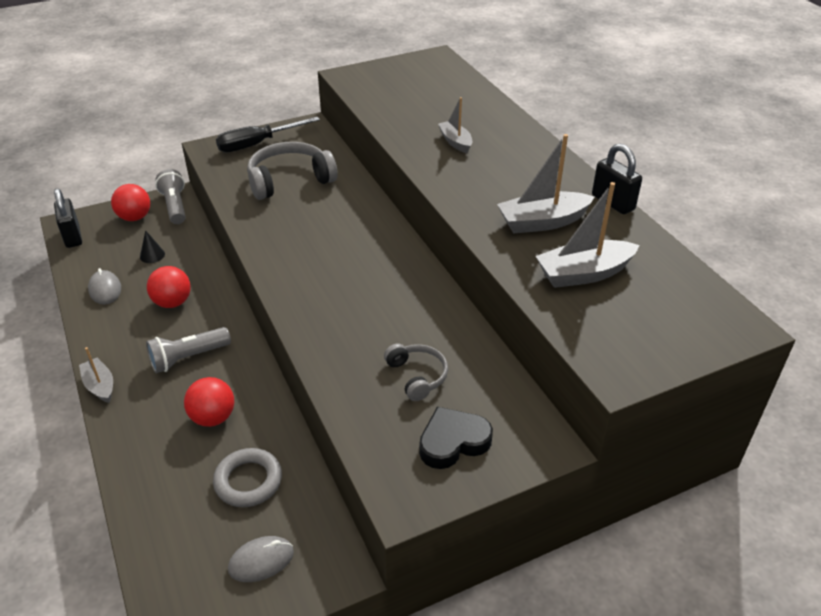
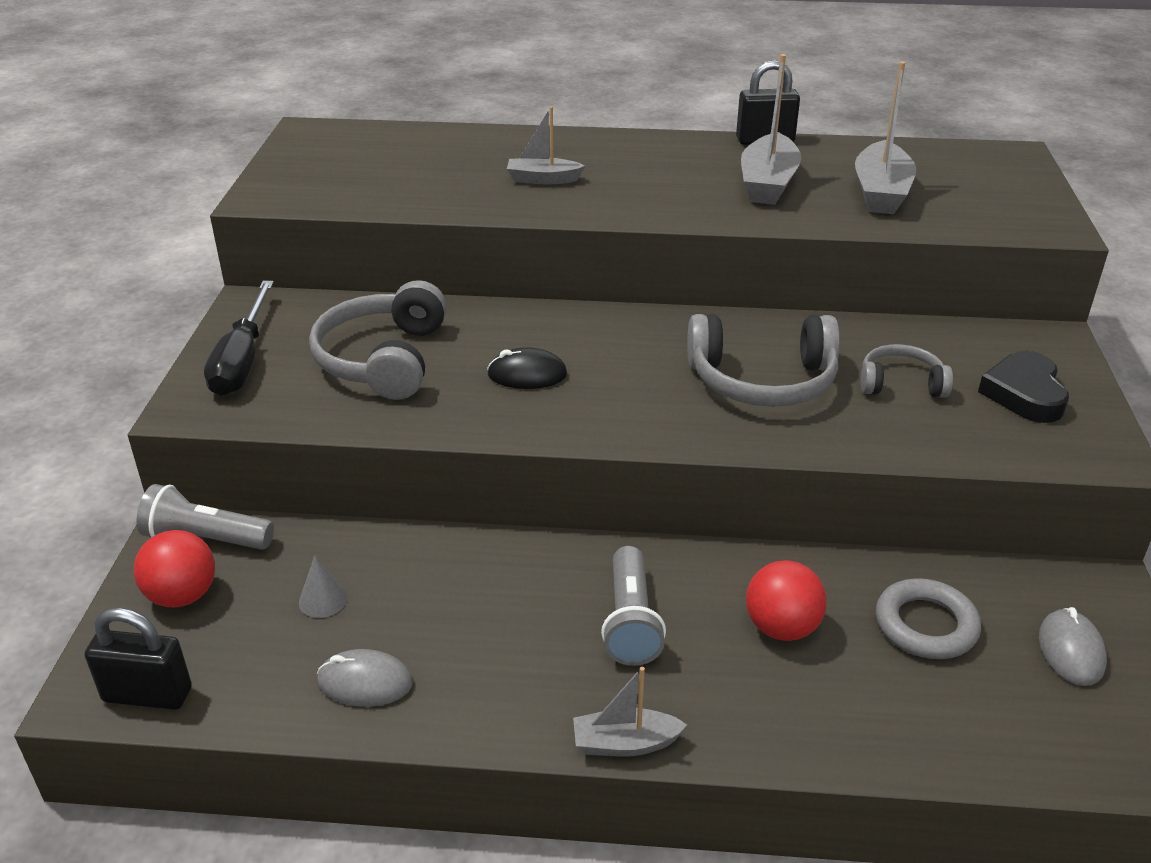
camera: 60 degrees left, 5 degrees down
(152, 255) = (323, 600): black cone -> grey cone
(173, 302) = (478, 606): red ball -> none
(311, 228) = (527, 374): none -> black mouse
(372, 314) = (762, 380): none -> grey headphones

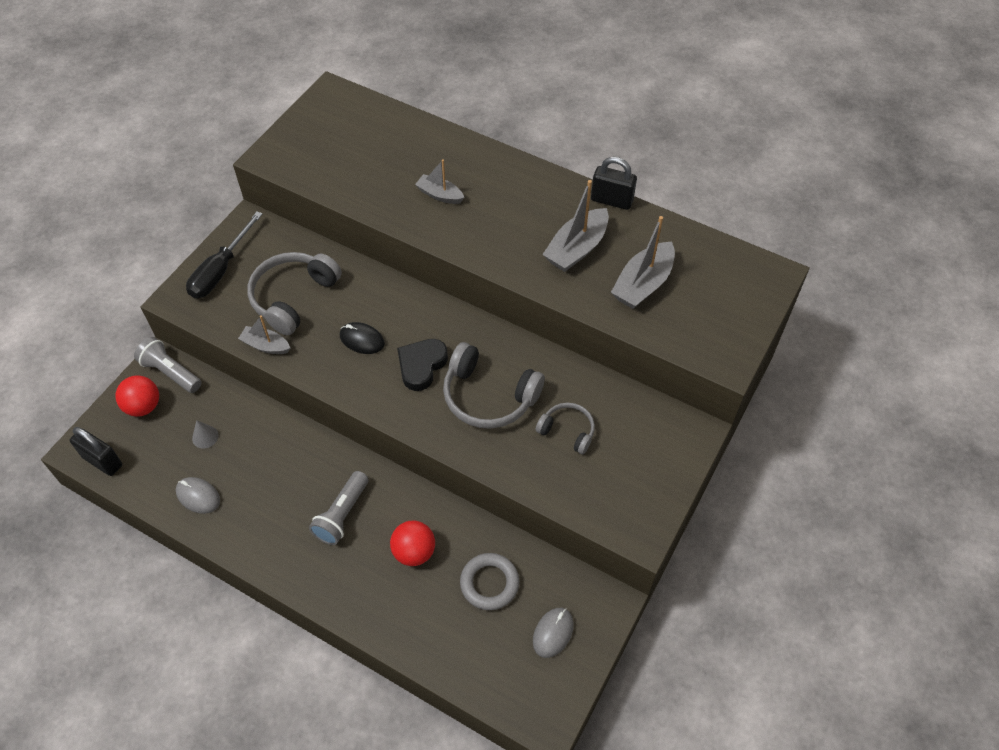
camera: 25 degrees right, 20 degrees up
(625, 743) = (293, 584): grey boat -> grey boat (266, 345)
(1024, 394) = (634, 469): black heart -> black heart (421, 366)

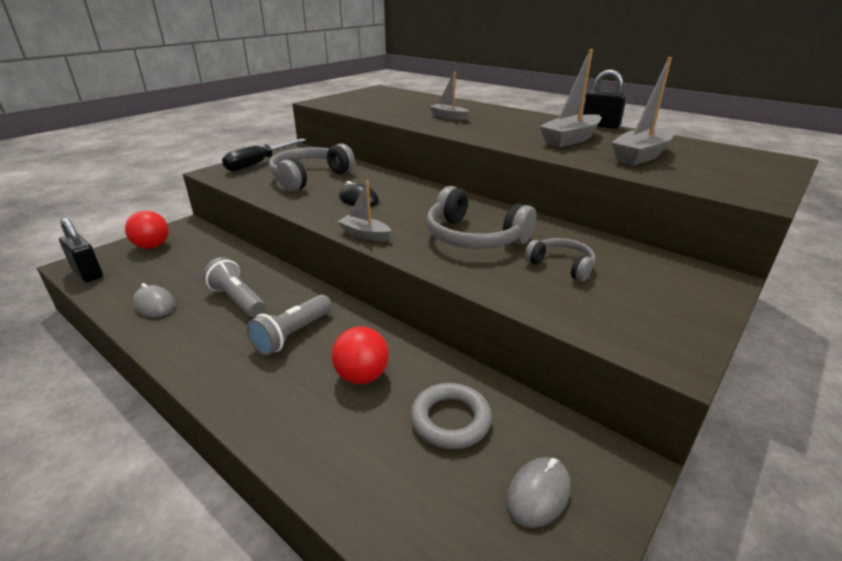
camera: 10 degrees right, 25 degrees down
(171, 372) = (190, 231): grey flashlight -> grey flashlight (237, 300)
(205, 437) = (191, 268): grey cone -> none
(266, 345) = (271, 196): grey boat -> grey boat (365, 235)
(421, 366) = (409, 216): black heart -> none

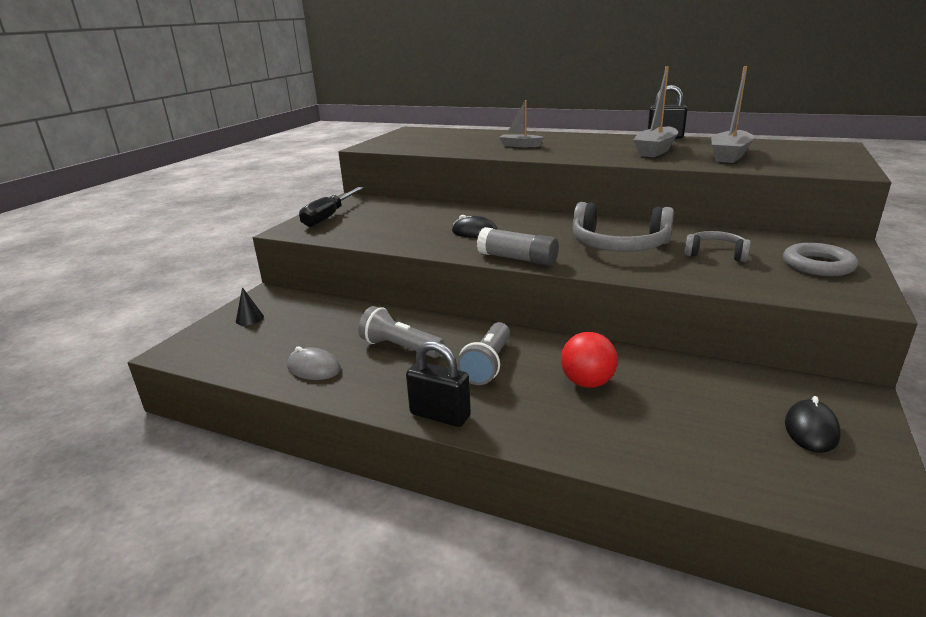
camera: 15 degrees left, 5 degrees down
(87, 273) = (200, 355): black padlock -> black padlock (440, 415)
(152, 246) = (249, 318): red ball -> black cone
(309, 177) = (400, 221): grey headphones -> none
(365, 235) = (517, 259): grey boat -> grey glue stick
(450, 420) = (695, 397): grey ring -> grey ring (818, 265)
(538, 494) = (811, 429): grey mouse -> black mouse

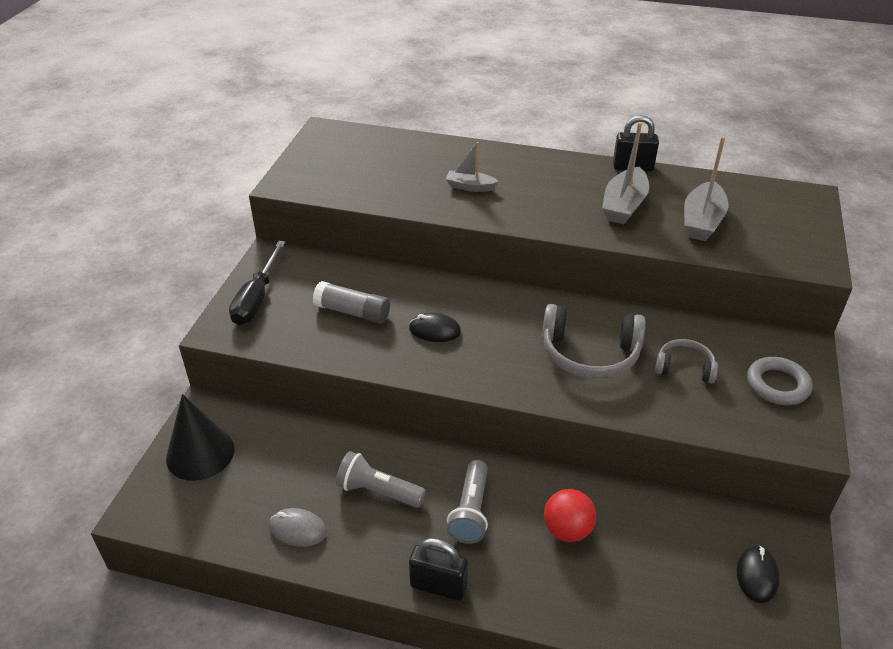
camera: 10 degrees left, 15 degrees up
(249, 318) = (200, 453): black cone -> black cone, size x2.27
(517, 259) = (489, 383): grey glue stick -> grey glue stick (352, 312)

